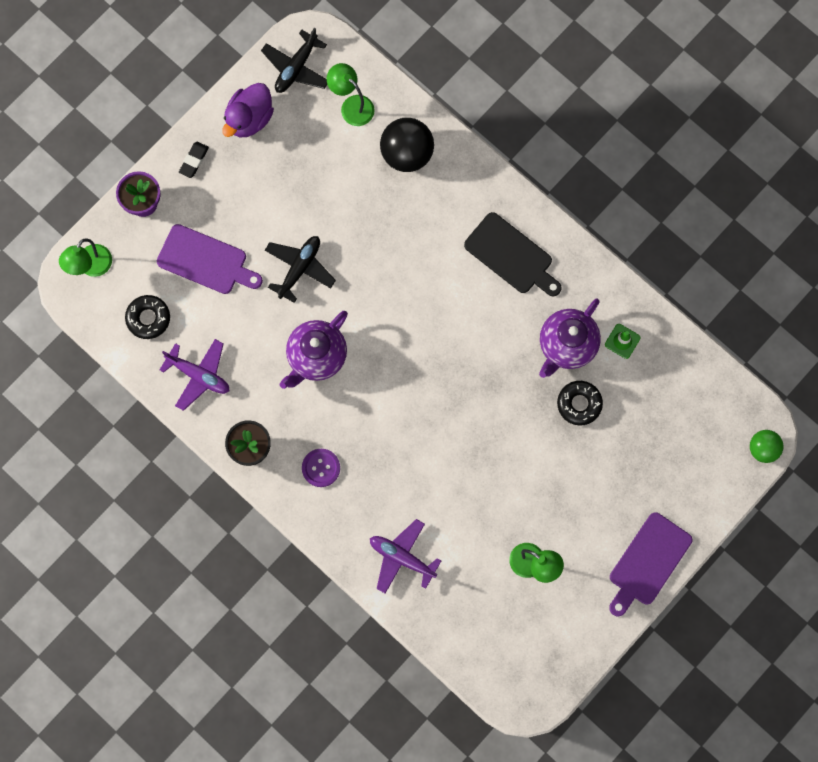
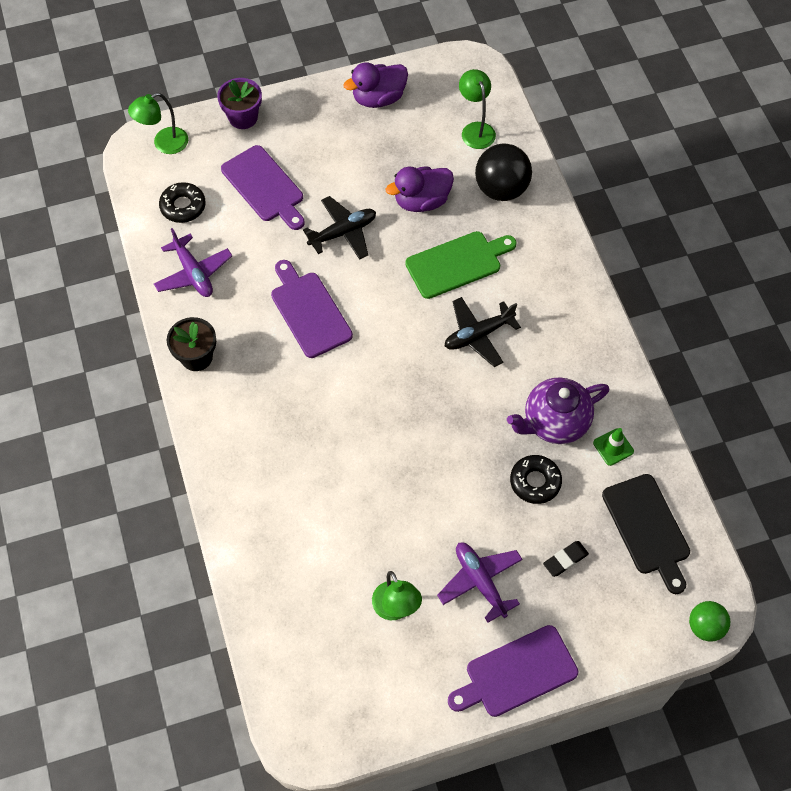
camera: 30 degrees right, 15 degrees down
(194, 160) = (309, 107): black eraser -> black eraser (565, 560)
(296, 67) = (445, 79): black plane -> black plane (478, 335)
(316, 357) = (309, 311): purple teapot -> purple cutting board
(321, 468) = (248, 407): purple button -> none
(347, 202) = (421, 201): none -> purple duck
(402, 557) = (271, 529): purple plane -> purple plane (480, 582)
(411, 245) = (457, 263): none -> green cutting board
(511, 256) = (547, 318): black cutting board -> black cutting board (647, 528)

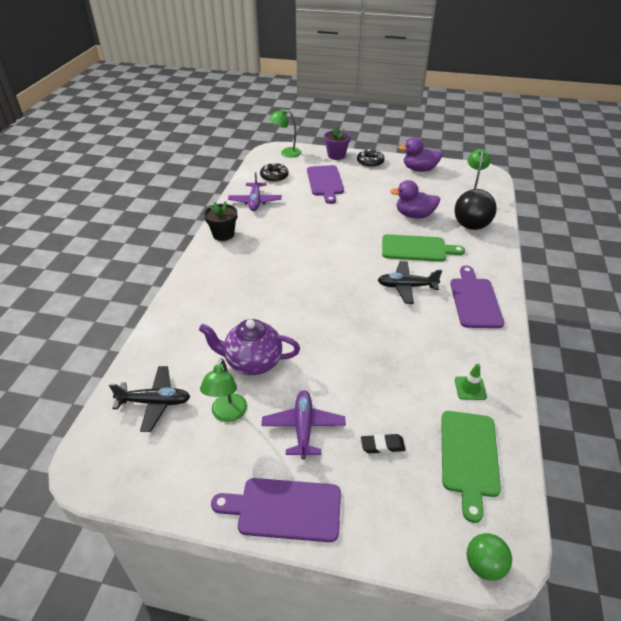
camera: 30 degrees right, 20 degrees down
(309, 311) = (305, 238): purple cutting board -> purple cutting board (474, 300)
(343, 233) = (354, 213): black plane -> black plane (154, 402)
(535, 482) = (392, 383): black donut -> black donut (370, 162)
(554, 422) = (431, 354): purple teapot -> purple teapot (252, 362)
(647, 528) = (469, 457): black cutting board -> green cutting board

